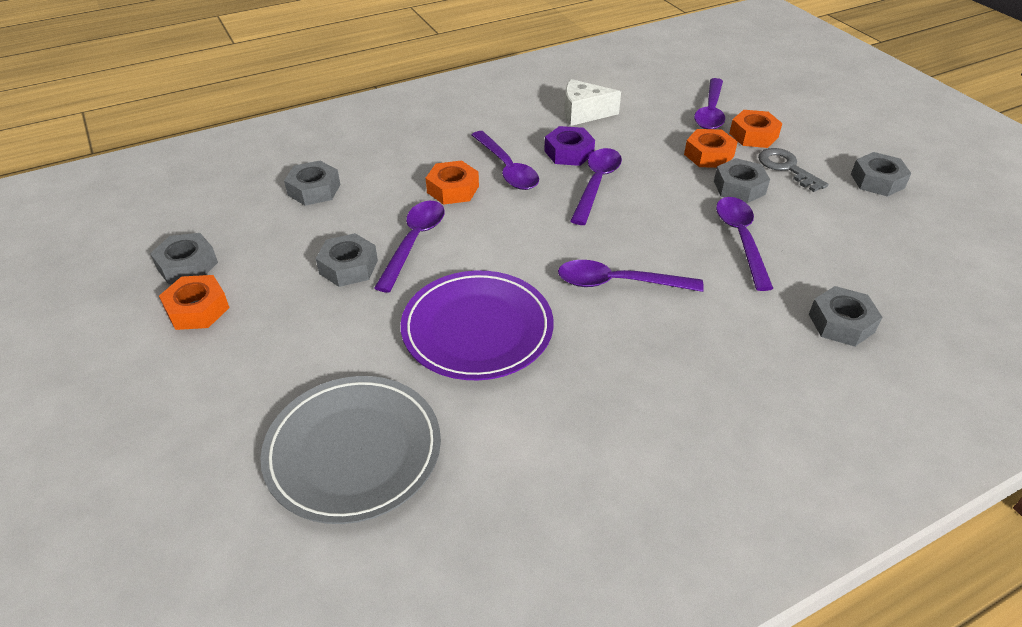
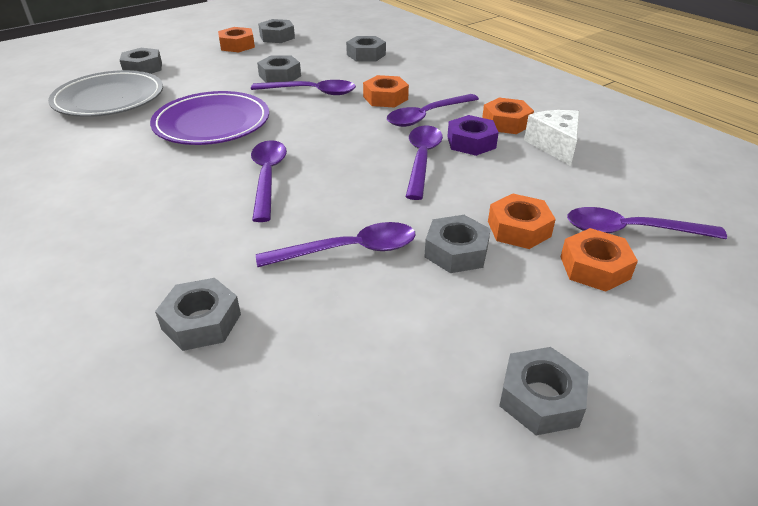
camera: 80 degrees right, 5 degrees down
(235, 422) = (143, 68): none -> grey nut
(534, 128) = (506, 123): none -> orange nut
(596, 184) = (422, 159): purple spoon -> purple spoon turned 90 degrees counterclockwise
(786, 168) = (525, 295): grey key -> none

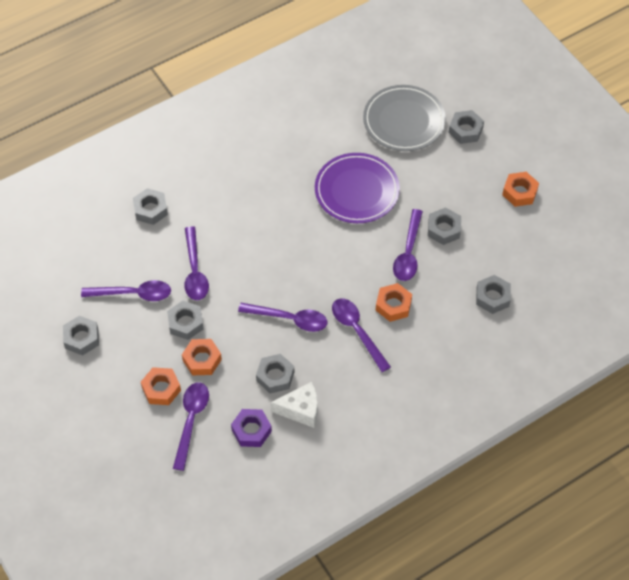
camera: 95 degrees right, 20 degrees up
(268, 177) = (277, 229): purple spoon -> purple spoon (133, 294)
(277, 37) = (543, 223): grey nut -> grey nut (275, 376)
(471, 142) = (311, 354): purple nut -> purple nut (251, 430)
(506, 123) = (341, 385): orange nut -> none

